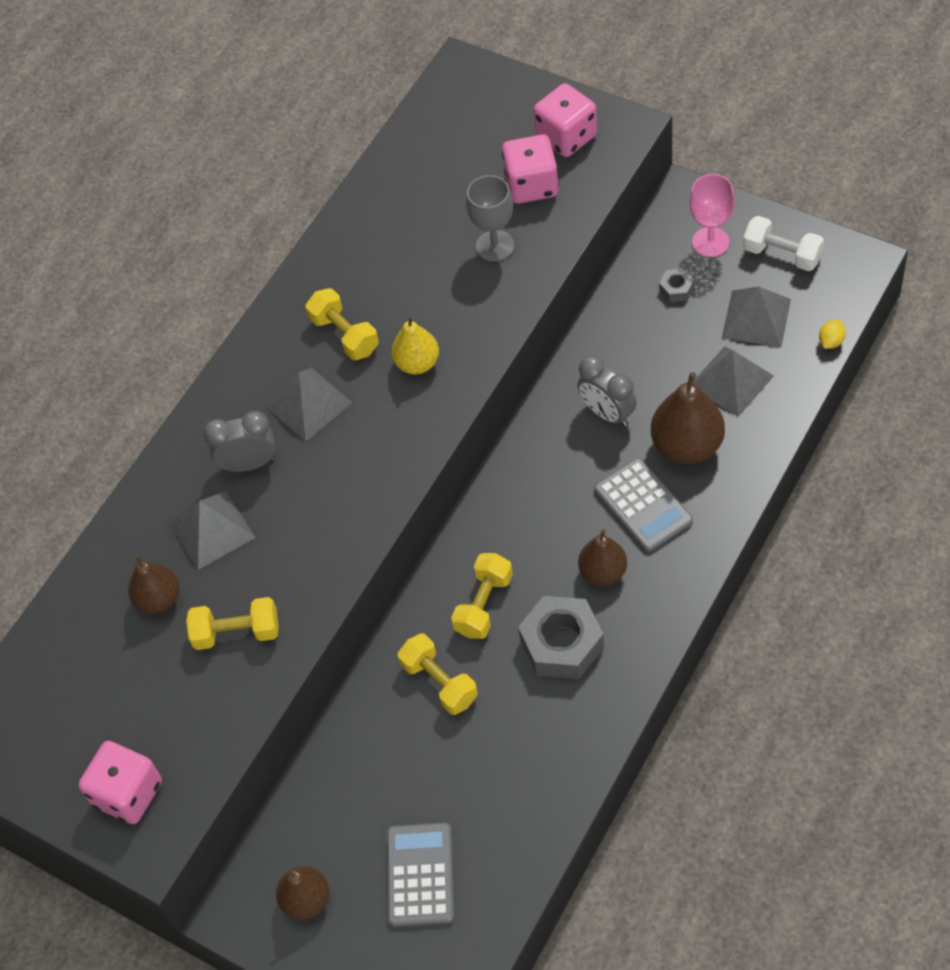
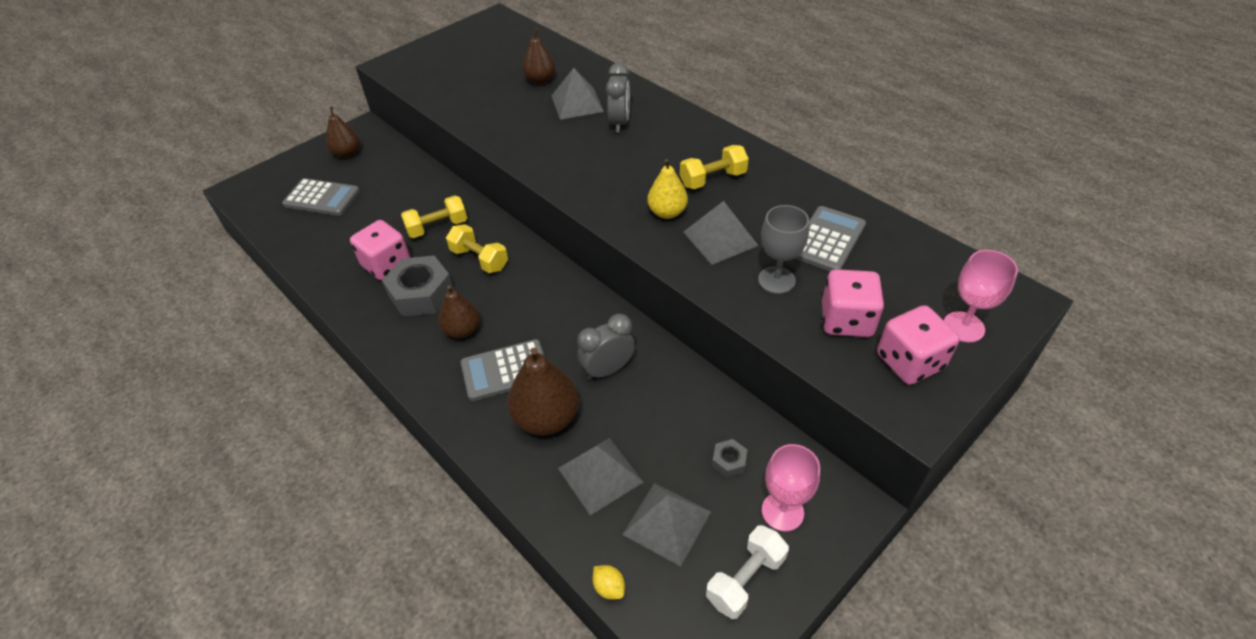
camera: 100 degrees right, 10 degrees down
(128, 793) = (425, 61): pink dice -> pink dice (386, 265)
(237, 632) = (496, 105): yellow dumbbell -> none
(308, 404) = (656, 154): grey pyramid -> grey pyramid (720, 238)
(421, 215) = (827, 240): none -> grey calculator
(510, 105) = (963, 327): none -> pink goblet

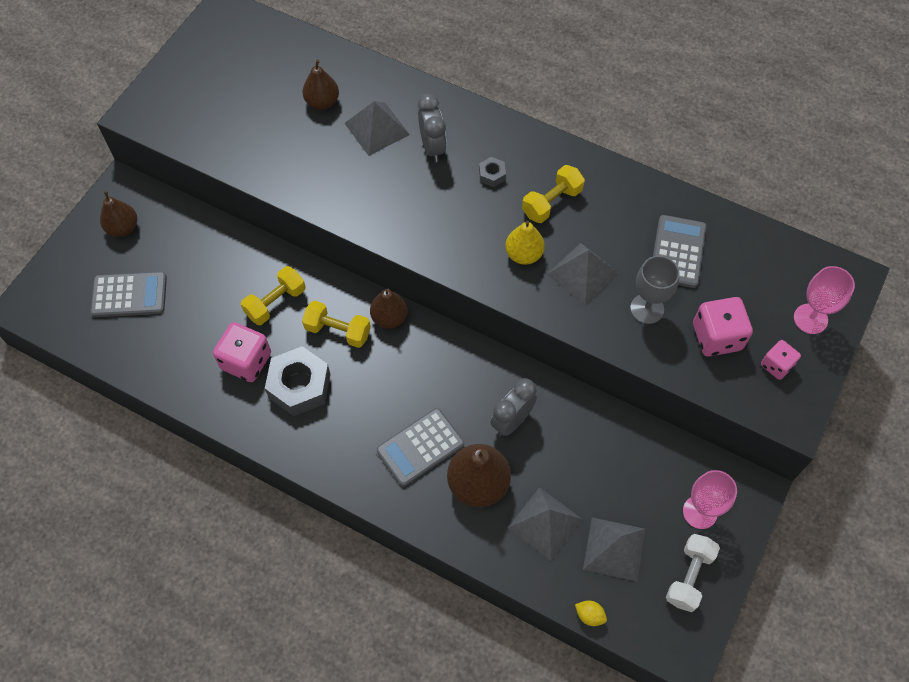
camera: 20 degrees left, 15 degrees up
(462, 330) = (360, 416): brown pear -> brown pear (389, 318)
(729, 461) = (645, 480): grey nut -> grey nut (492, 175)
(909, 362) = (776, 365): pink dice -> pink dice, size x0.60

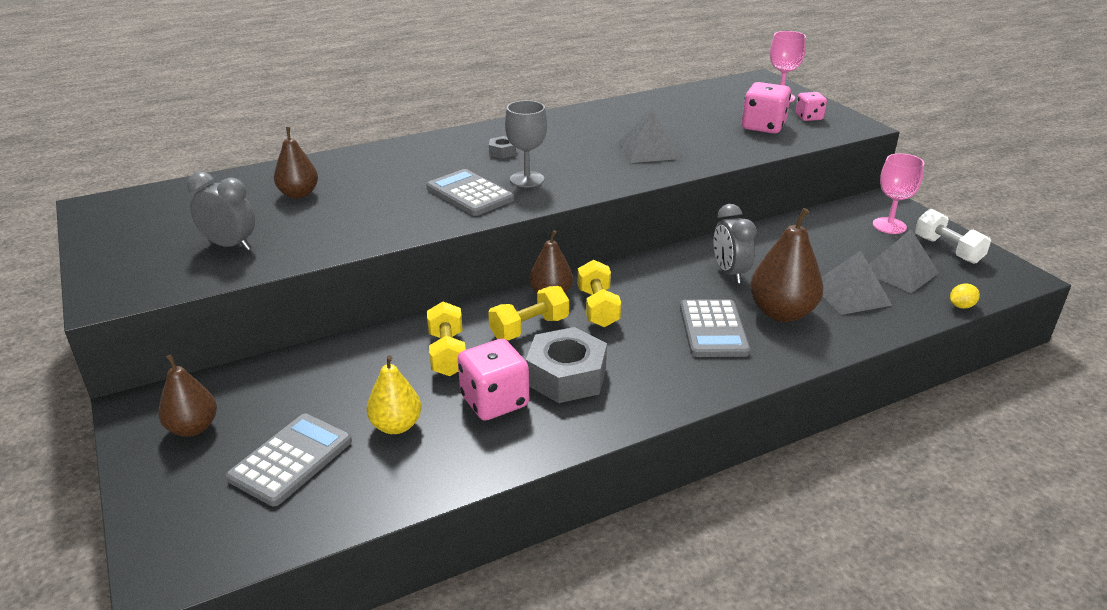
camera: 55 degrees left, 30 degrees down
(377, 128) = (373, 180): grey pyramid -> none
(432, 147) = (435, 165): grey clock -> grey clock (230, 246)
(523, 254) = (599, 165): yellow pear -> yellow pear (396, 426)
(552, 202) = (564, 140): yellow dumbbell -> yellow dumbbell (598, 308)
(647, 309) = (710, 140): grey goblet -> grey goblet (527, 179)
(677, 252) = (672, 116): grey calculator -> grey calculator (469, 194)

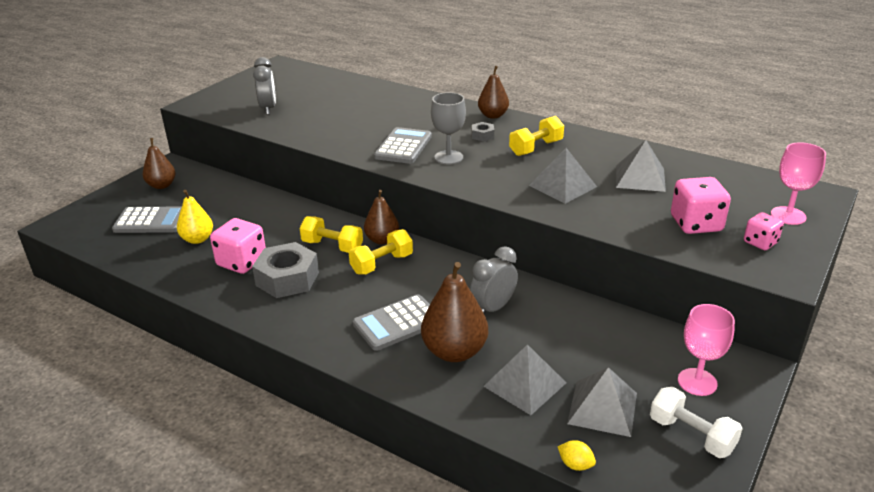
camera: 60 degrees right, 0 degrees up
(299, 194) = (345, 101): brown pear -> brown pear (493, 115)
(447, 354) = (280, 228): yellow dumbbell -> yellow dumbbell (536, 148)
(670, 120) = (640, 178): none -> grey pyramid
(947, 250) = (691, 435): white dumbbell -> white dumbbell turned 75 degrees counterclockwise

